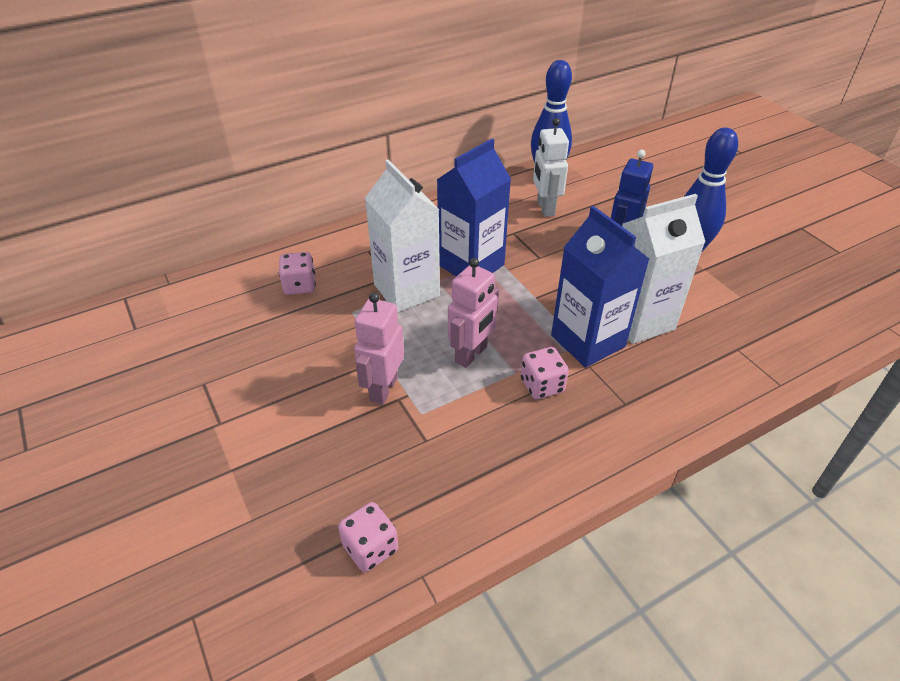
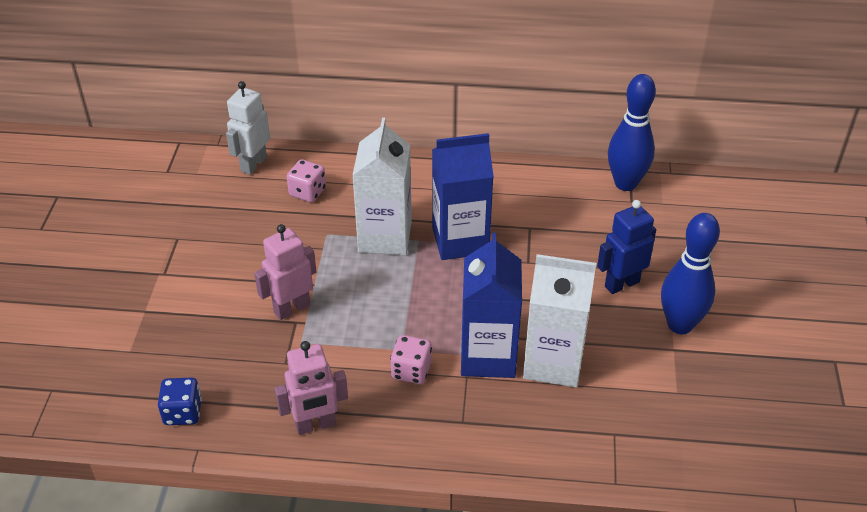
camera: 35 degrees right, 0 degrees up
(370, 548) = (183, 412): pink dice -> blue dice
(471, 354) = (382, 317): pink robot -> pink robot (315, 425)
(545, 208) = (585, 217): white robot -> white robot (253, 164)

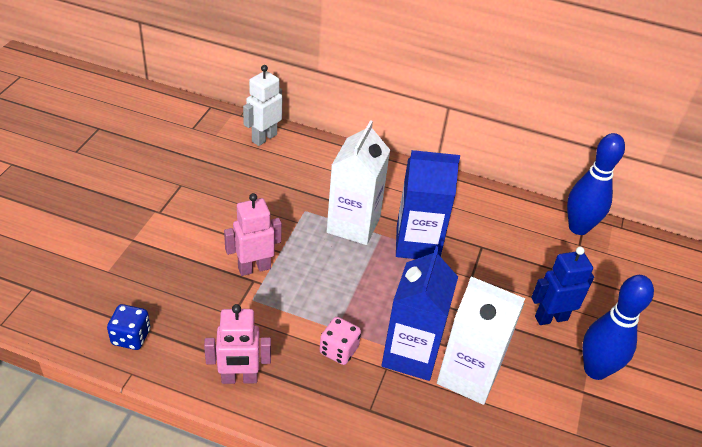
camera: 10 degrees right, 0 degrees up
(307, 192) = (300, 171): pink dice -> none

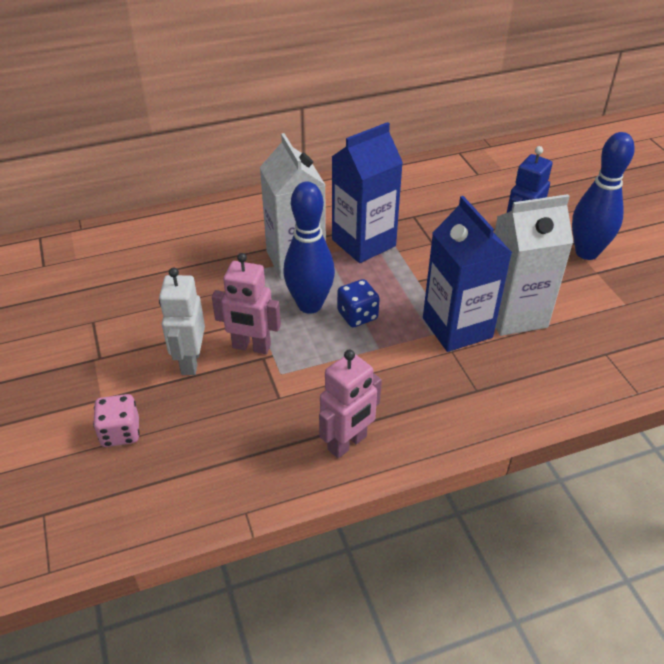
camera: 35 degrees left, 0 degrees up
(131, 337) = (206, 482): blue dice -> blue dice (357, 315)
(254, 268) = (251, 347): pink robot -> pink robot turned 105 degrees counterclockwise
(264, 138) = (128, 235): white robot -> white robot (190, 361)
(339, 350) = (400, 363): pink dice -> pink dice (120, 432)
(578, 228) = (463, 162): blue bowling pin -> blue bowling pin (310, 305)

